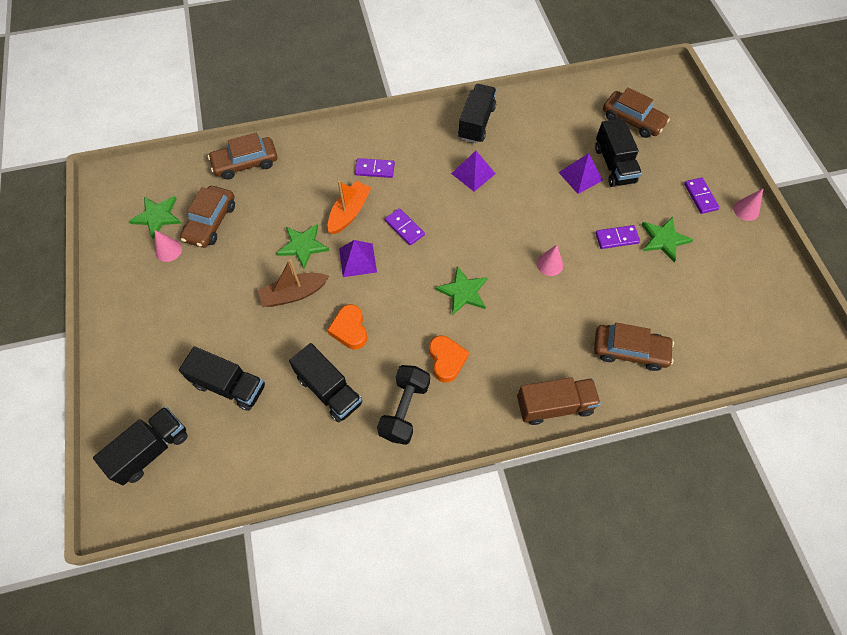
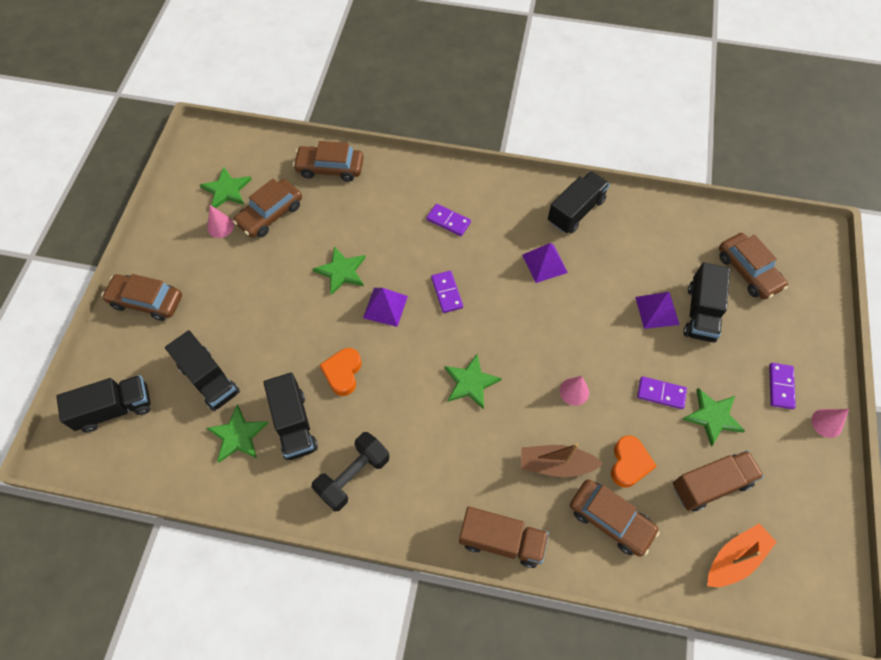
camera: 25 degrees right, 0 degrees up
(131, 343) = (146, 301): none -> brown car
(283, 422) = (238, 435): none -> green star
(294, 294) = (309, 315): brown boat -> brown boat (556, 464)
(349, 212) = (402, 255): orange boat -> orange boat (735, 558)
(446, 360) = (418, 445): orange heart -> orange heart (629, 463)
(688, 291) = (710, 485): none -> brown truck

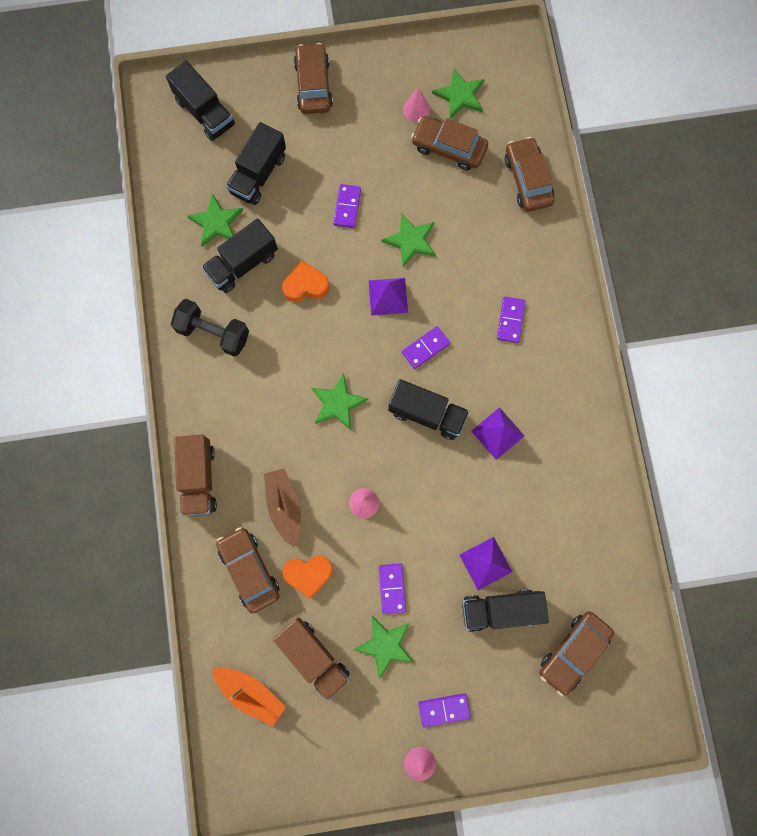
camera: 70 degrees right, 15 degrees up
(283, 312) = (347, 207): none -> purple domino
(575, 211) = (577, 447): black truck -> black truck (427, 414)
(610, 519) = (249, 570): brown car -> brown car turned 135 degrees clockwise

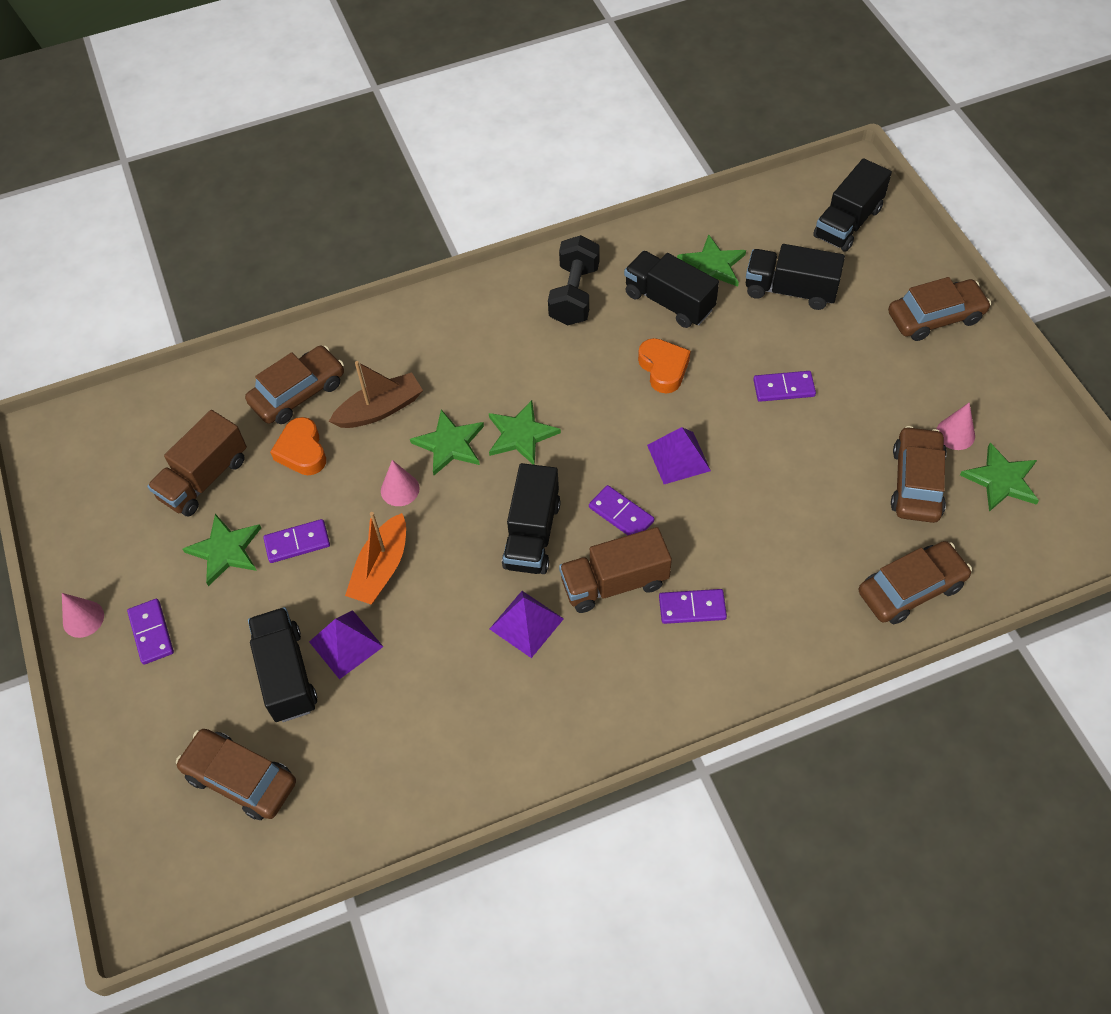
camera: 80 degrees right, 20 degrees down
(199, 478) = (397, 322): brown truck -> brown truck (614, 583)
(251, 692) = (157, 426): orange boat -> orange boat (381, 568)
(410, 241) = (764, 466): green star -> green star (449, 444)

